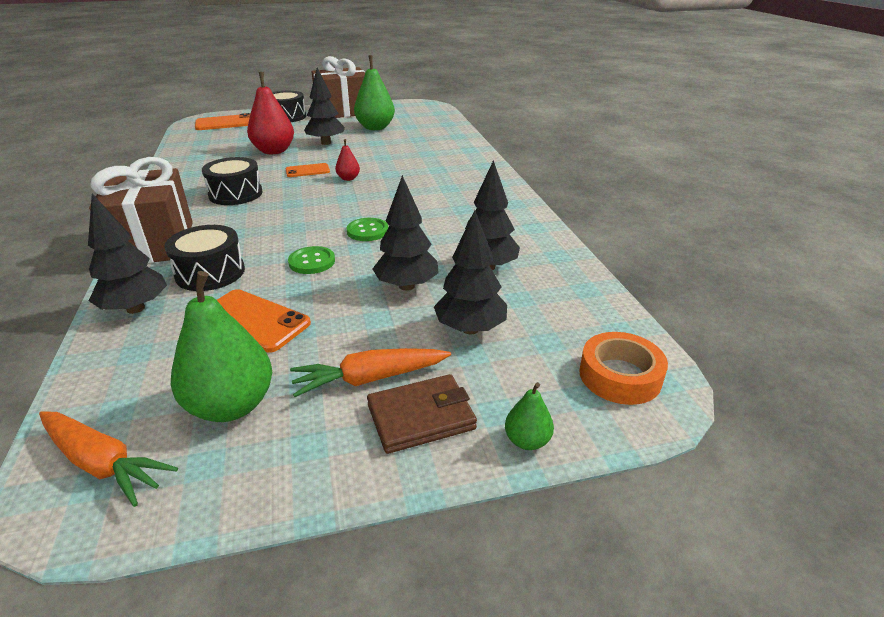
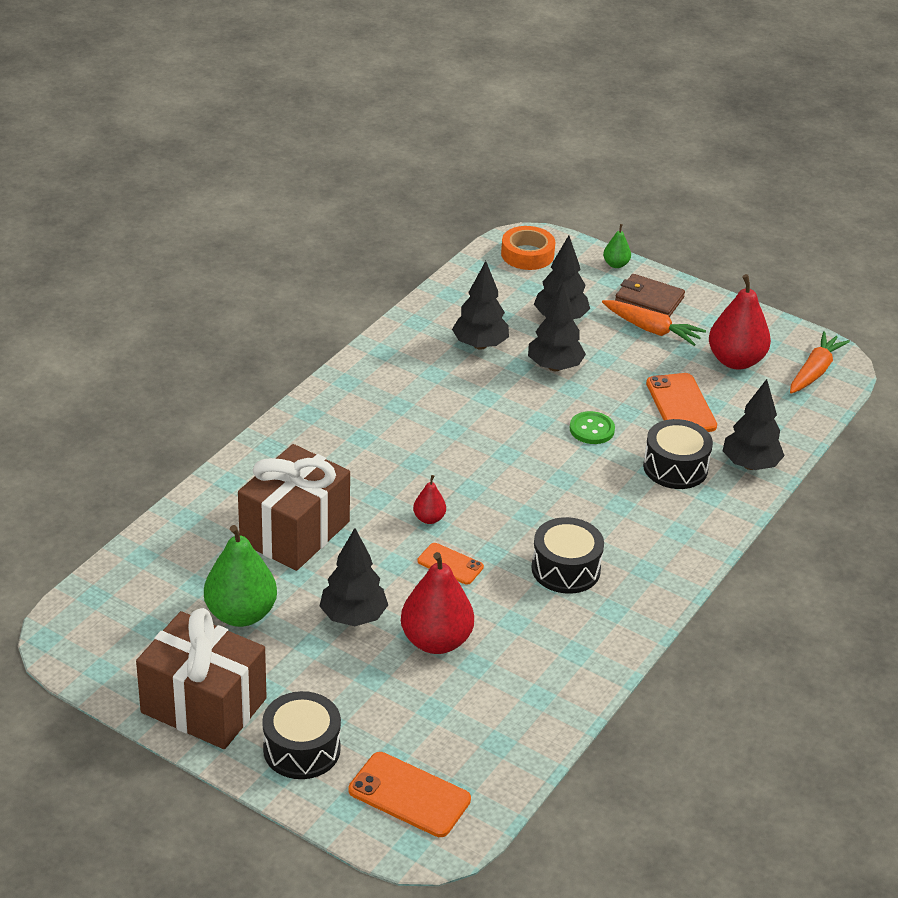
camera: 135 degrees left, 5 degrees up
(102, 463) = (814, 371): orange carrot -> orange carrot turned 45 degrees clockwise
(155, 243) = (695, 535): brown gift -> brown gift (295, 532)
(231, 406) = (735, 361): green pear -> red pear
(367, 231) = (511, 433): green button -> none

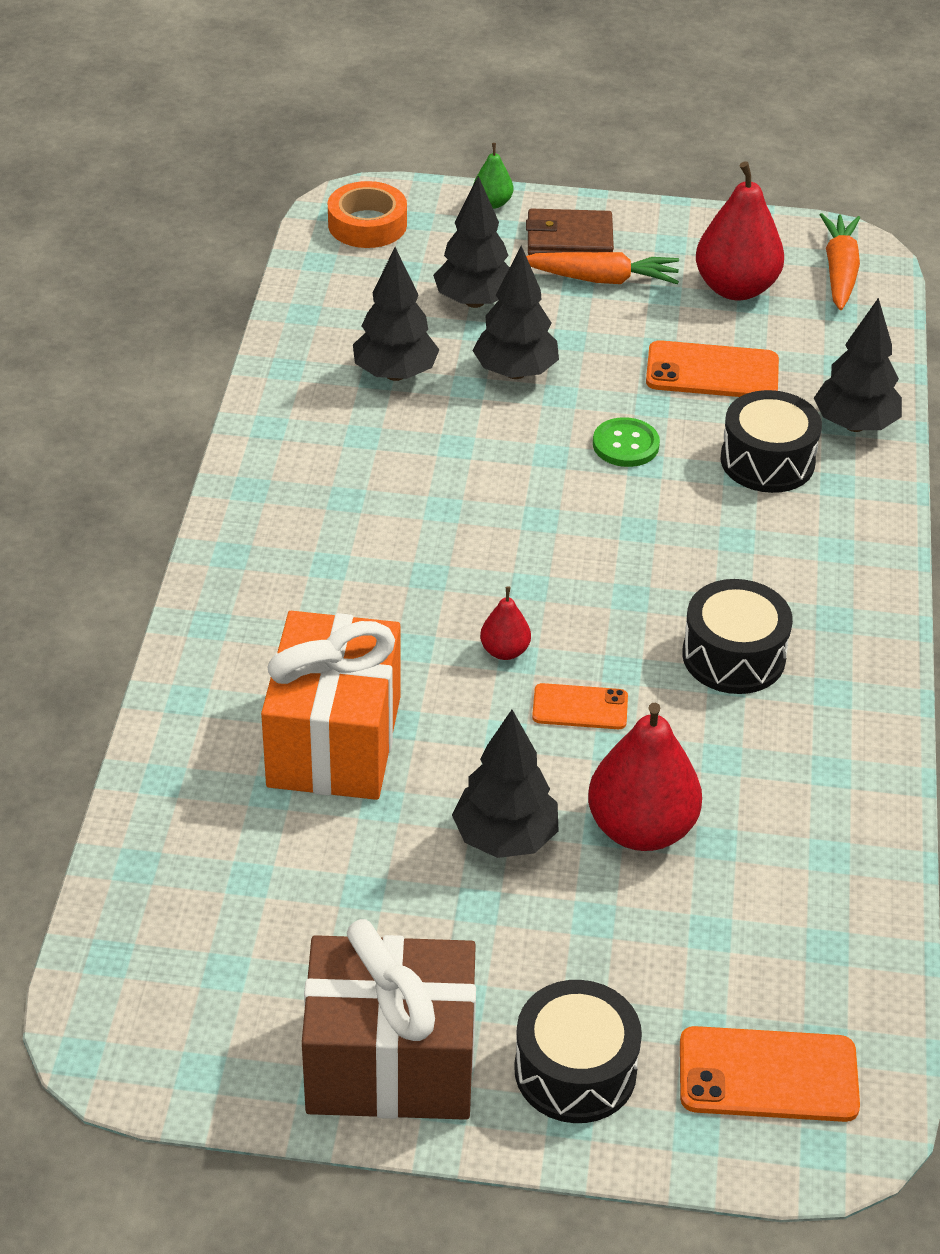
camera: 25 degrees left, 5 degrees up
(241, 614) = (345, 897): green pear -> none
(295, 532) = (334, 741): brown gift -> orange gift
(680, 405) = (712, 372): orange phone -> orange phone turned 45 degrees counterclockwise

